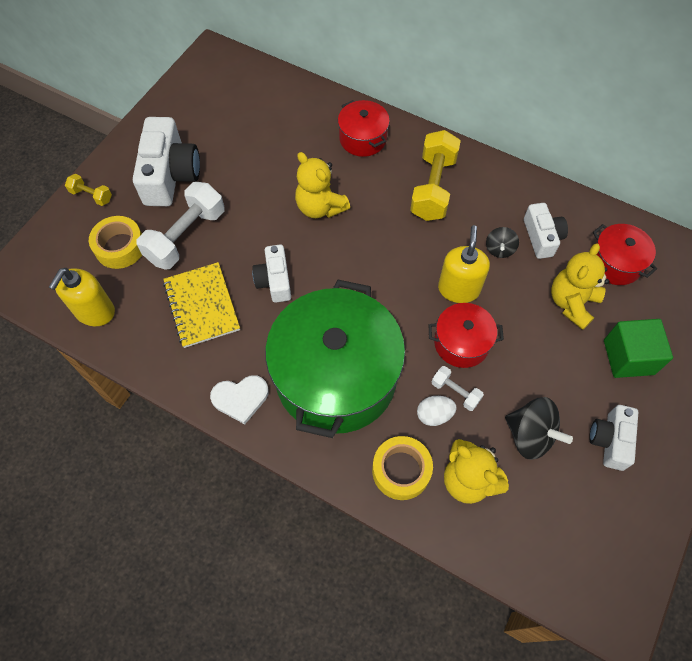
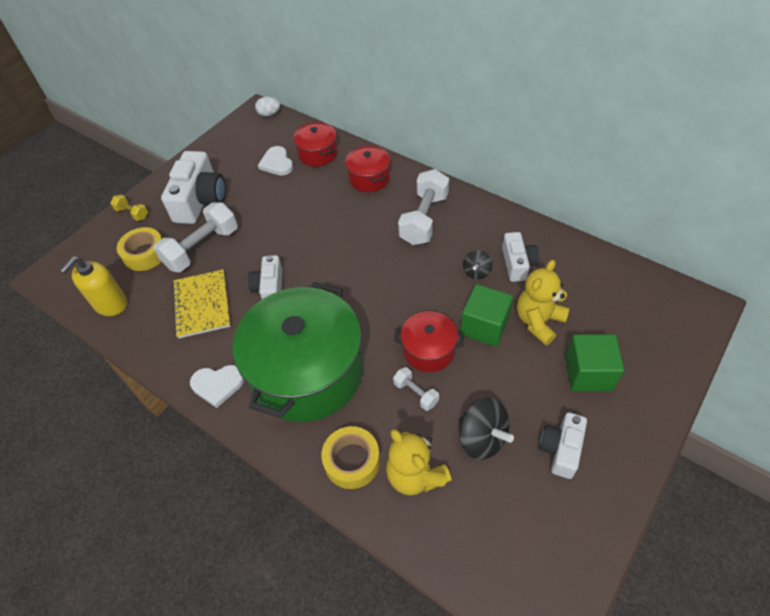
camera: 10 degrees right, 10 degrees down
(251, 123) = (277, 163): none -> white heart
(320, 207) = (321, 230): yellow teddy bear -> none
(433, 187) = (424, 219): yellow dumbbell -> white dumbbell
(434, 415) = (392, 412): white egg -> white egg (269, 114)
(459, 289) = (433, 303): yellow soap dispenser -> none
(516, 312) = (484, 326): none -> green cube
(615, 263) = (584, 289): red pot -> red pot (318, 154)

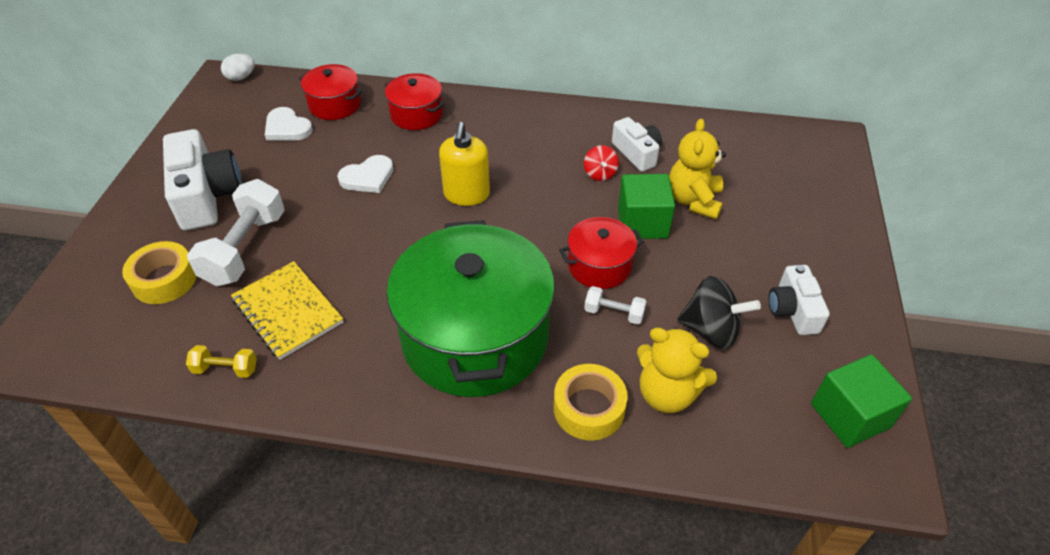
camera: 30 degrees left, 5 degrees down
(110, 304) = (150, 354): yellow soap dispenser -> yellow soap dispenser (466, 194)
(132, 213) = (112, 238): yellow dumbbell -> yellow dumbbell (225, 369)
(218, 385) = (369, 392): white heart -> white heart (368, 177)
(269, 287) = (367, 264): white camera -> none
(424, 219) = (508, 138): white dumbbell -> none
(476, 272) = (600, 174): black spinning top -> red spinning top
(588, 373) = (771, 232): green cube -> green cube (849, 416)

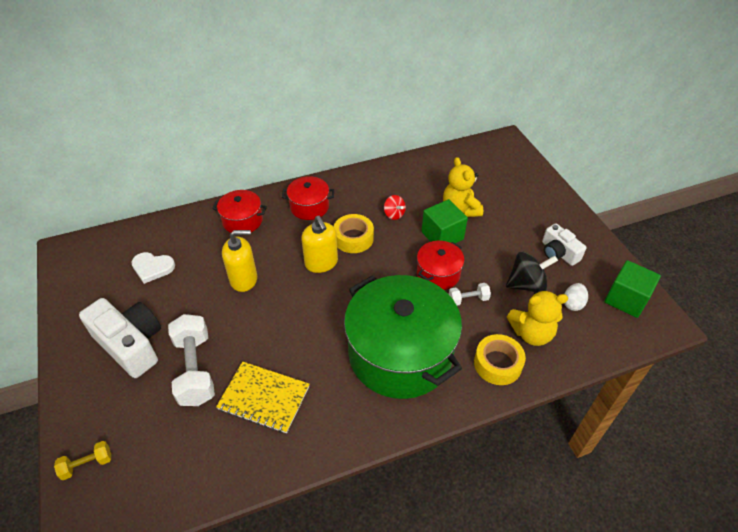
camera: 30 degrees left, 0 degrees up
(164, 280) = (151, 421): yellow tape -> yellow tape (353, 238)
(225, 369) = (253, 459): yellow dumbbell -> yellow dumbbell (87, 464)
(241, 77) = (81, 243): white egg -> white egg (573, 303)
(335, 105) = (176, 236): red pot -> red pot (309, 207)
(368, 177) = (244, 279): white heart -> yellow soap dispenser
(637, 153) = (406, 192): white camera -> none

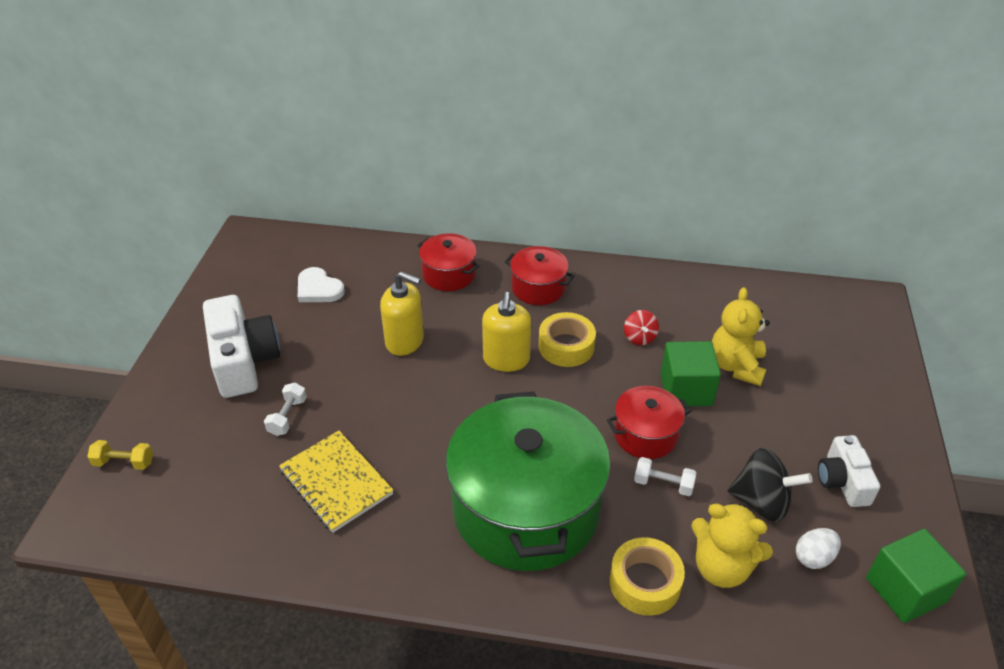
camera: 30 degrees right, 5 degrees down
(195, 369) = (287, 417): white dumbbell -> white dumbbell, size x0.49

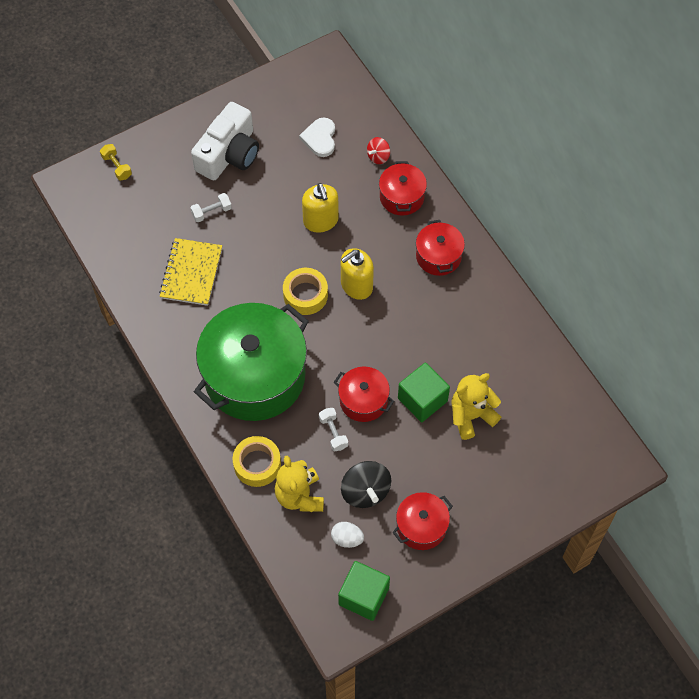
camera: 50 degrees right, 20 degrees up
(566, 346) = (398, 310): yellow tape -> yellow tape (305, 295)
(639, 337) = (446, 345): red spinning top -> red spinning top (378, 156)
(842, 481) = (421, 526): white camera -> red pot

